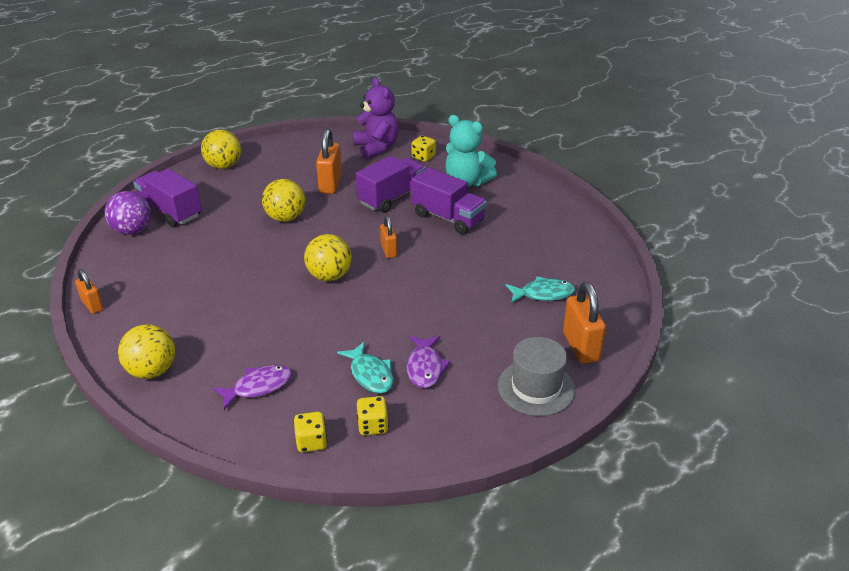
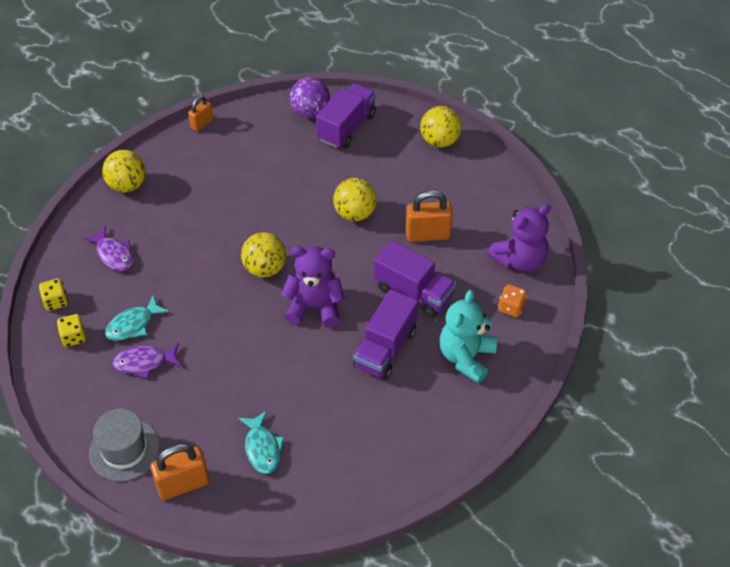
camera: 80 degrees right, 15 degrees up
(389, 250) = (314, 306): orange padlock -> purple teddy bear
(423, 157) = (511, 307): yellow dice -> orange dice

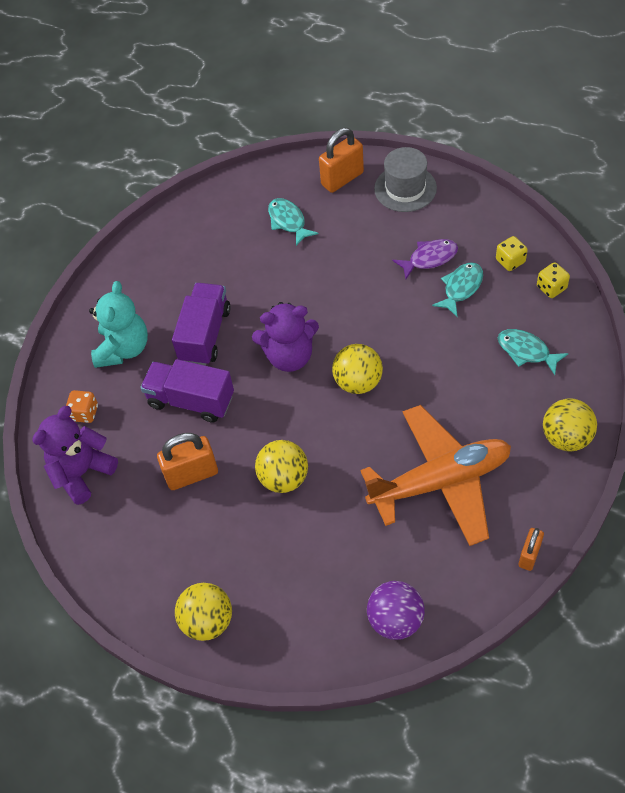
camera: 170 degrees right, 5 degrees up
(113, 254) = (526, 351): purple fish -> turquoise fish
(237, 181) = (440, 481): none -> orange plane
(346, 127) = (337, 607): purple truck -> none

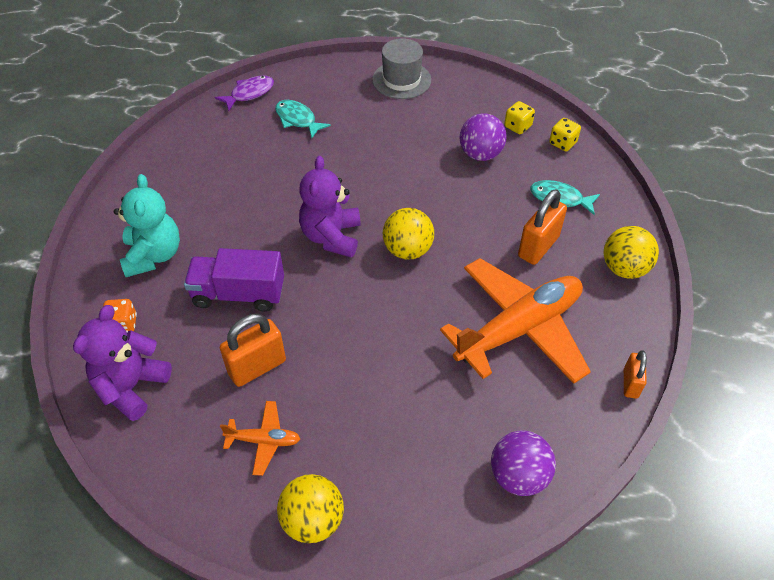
camera: 20 degrees left, 5 degrees down
(182, 543) = (264, 440): none -> orange plane
(205, 335) = (238, 230): purple truck -> none
(284, 478) = (357, 353): yellow ball -> none
(289, 356) = (331, 237): purple teddy bear -> purple teddy bear turned 120 degrees clockwise
(342, 179) = (340, 79): orange padlock -> orange padlock (538, 247)
(429, 258) = (443, 134): purple fish -> purple fish (249, 93)
(461, 288) = (480, 154): turquoise fish -> purple ball

